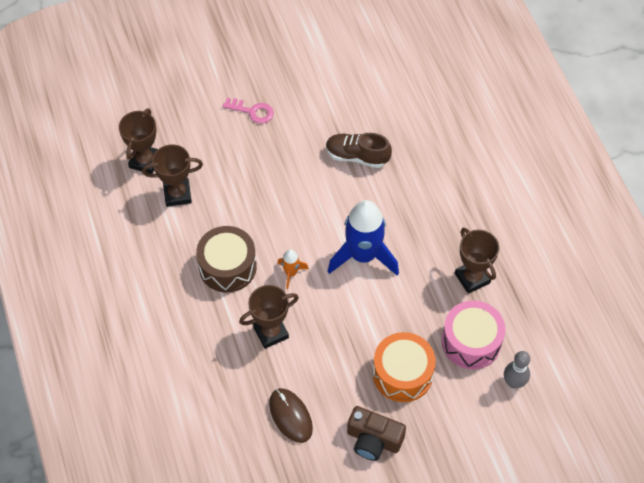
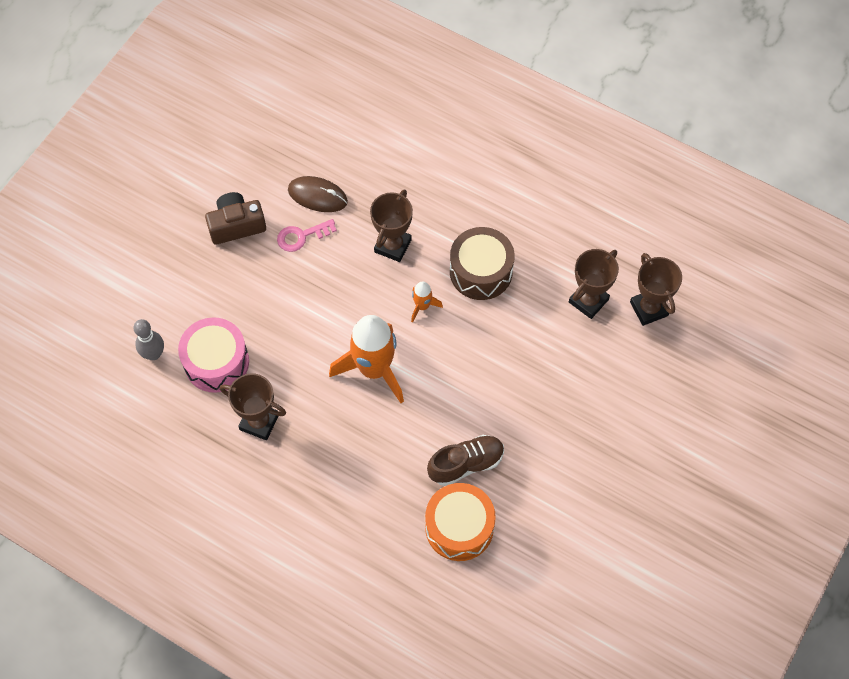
camera: 140 degrees right, 5 degrees up
(252, 111) = (607, 434): pink key -> pink key (301, 236)
(363, 256) = (374, 369): blue rocket -> orange rocket
(402, 374) = (254, 292): orange drum -> orange drum (459, 527)

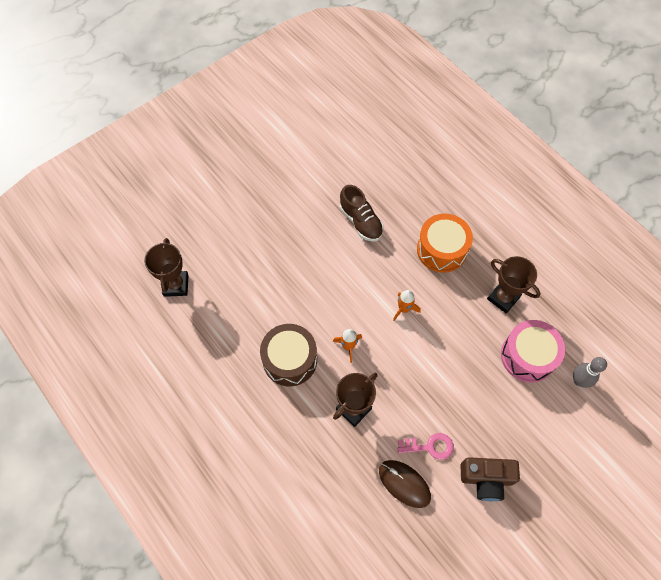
camera: 160 degrees left, 0 degrees up
(374, 369) = (404, 309): orange rocket -> orange rocket, size x0.45
(459, 527) = (381, 185): orange drum -> orange drum (442, 249)
(466, 464) = (360, 221): brown shoe -> brown shoe turned 120 degrees counterclockwise
(588, 301) = (217, 307): brown trophy -> none

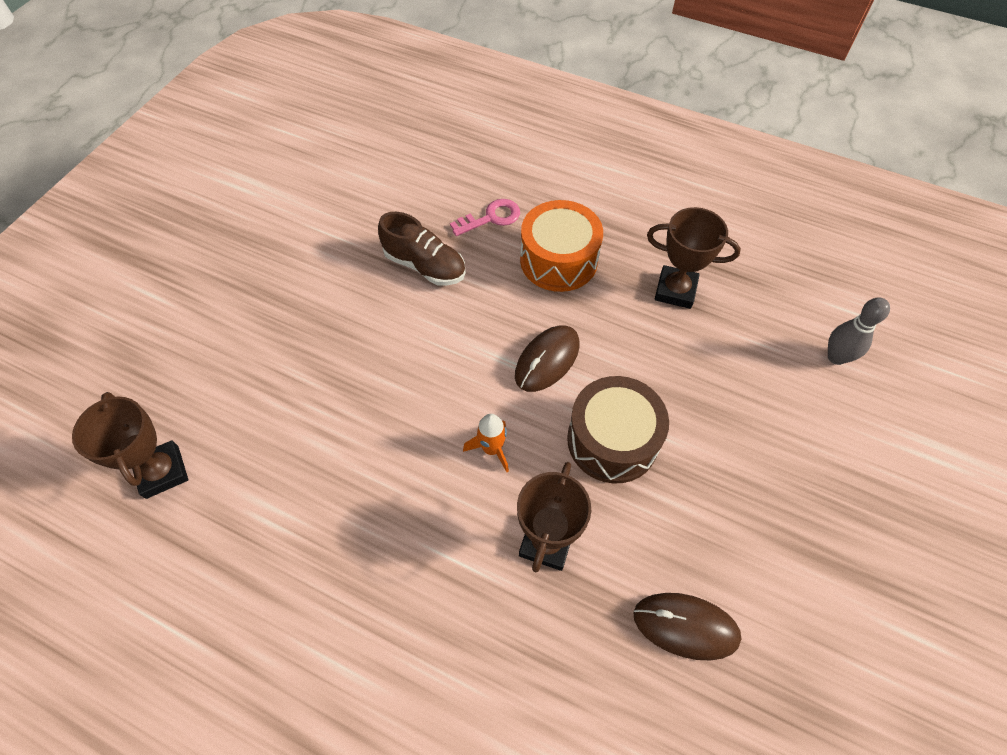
camera: 25 degrees left, 5 degrees down
(290, 360) = (408, 510): brown drum -> brown drum (612, 440)
(404, 309) = (547, 360): orange rocket -> brown mouse
(430, 446) = (692, 546): pink key -> pink key (491, 218)
(486, 479) = (799, 557): brown camera -> none
(528, 356) = (752, 353): pink drum -> none

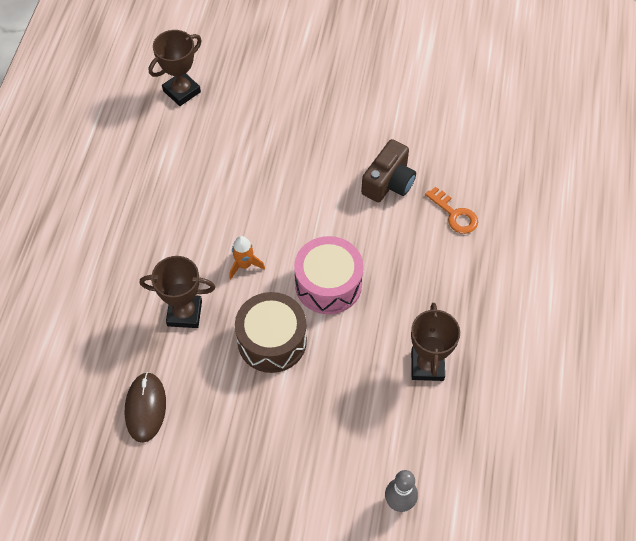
camera: 75 degrees right, 0 degrees up
(425, 265) = (388, 182): brown shoe -> brown camera
(491, 218) = (455, 214): pink key -> orange key
(547, 360) = (328, 284): brown mouse -> pink drum
(558, 260) = (428, 272): orange drum -> none

